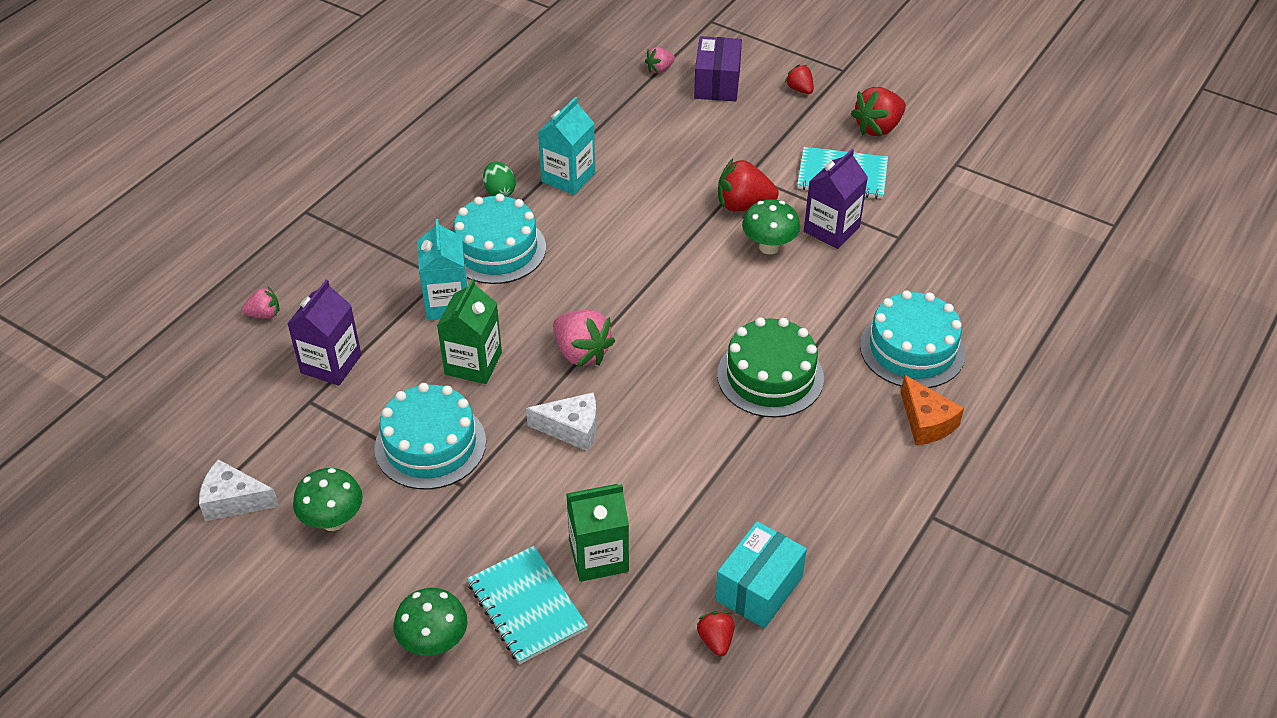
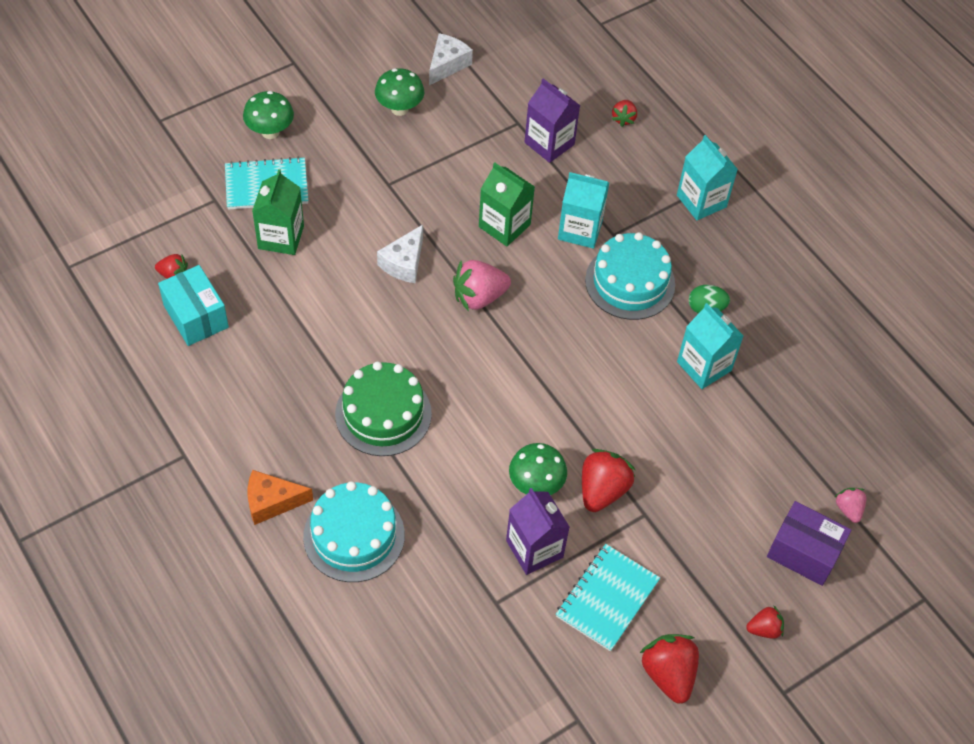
camera: 110 degrees right, 10 degrees up
(264, 314) = (623, 119): pink strawberry -> red strawberry
(361, 226) = (701, 201): none -> turquoise carton
(430, 445) = (437, 177): turquoise cake -> none

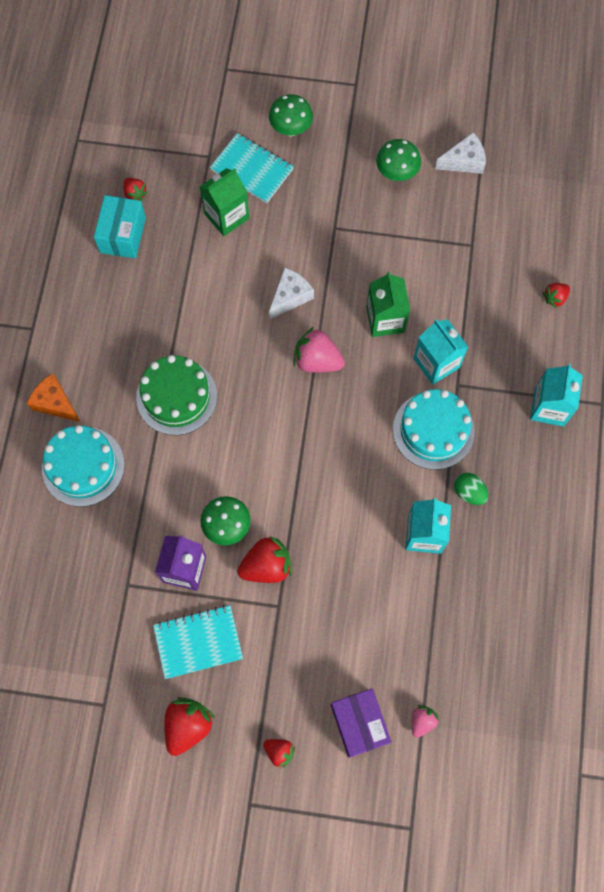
camera: 45 degrees right, 15 degrees up
(404, 263) = (290, 296): white cheese -> white cheese turned 150 degrees clockwise
(549, 143) = (479, 278): purple carton -> none

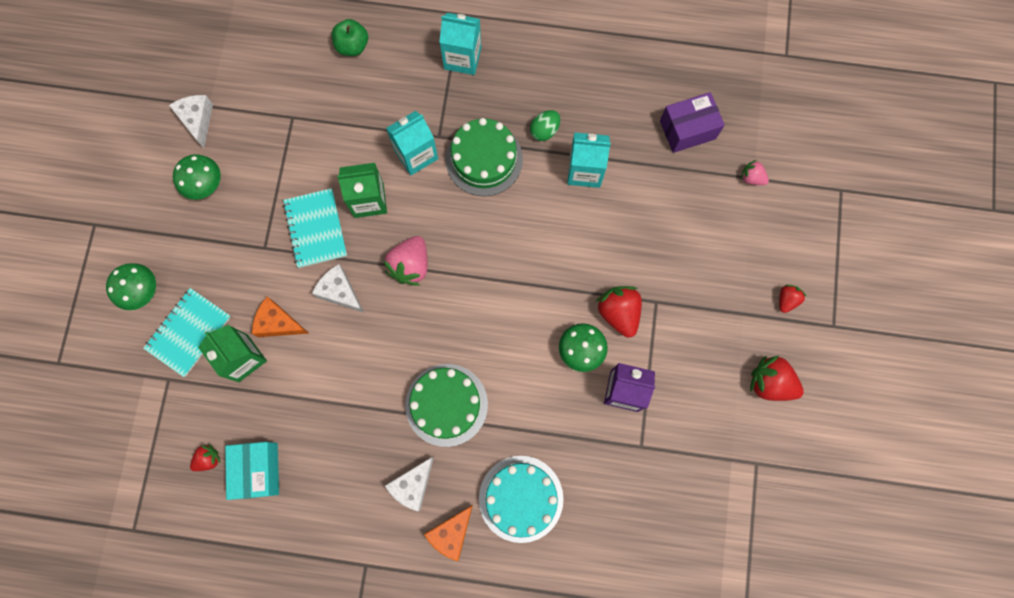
camera: 90 degrees left, 5 degrees up
(101, 367) = (413, 485): none -> white cheese
(123, 235) = (258, 470): turquoise box -> turquoise box turned 75 degrees clockwise
(198, 642) = (693, 375): turquoise notebook -> turquoise notebook (315, 229)
(260, 244) = (278, 323): none -> orange cheese
(359, 724) = (757, 231): purple box -> purple box (687, 129)
(433, 430) = (484, 159): turquoise cake -> green cake
(555, 298) = (352, 46): red strawberry -> green apple

